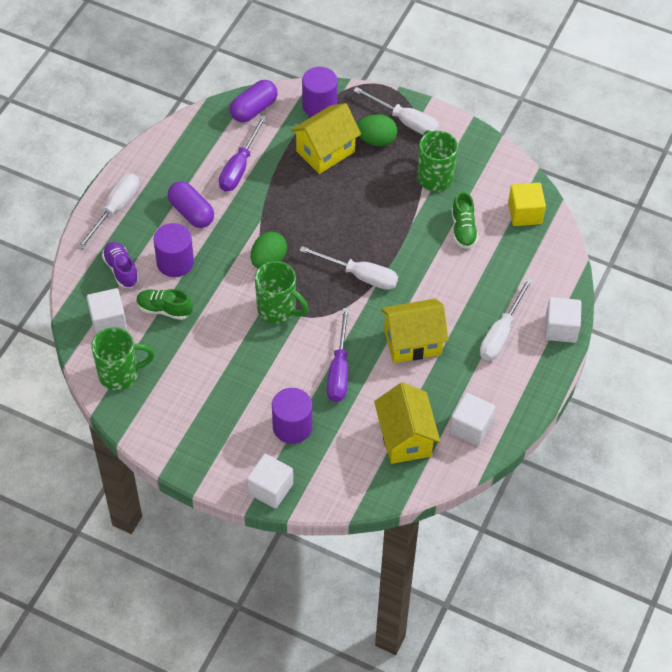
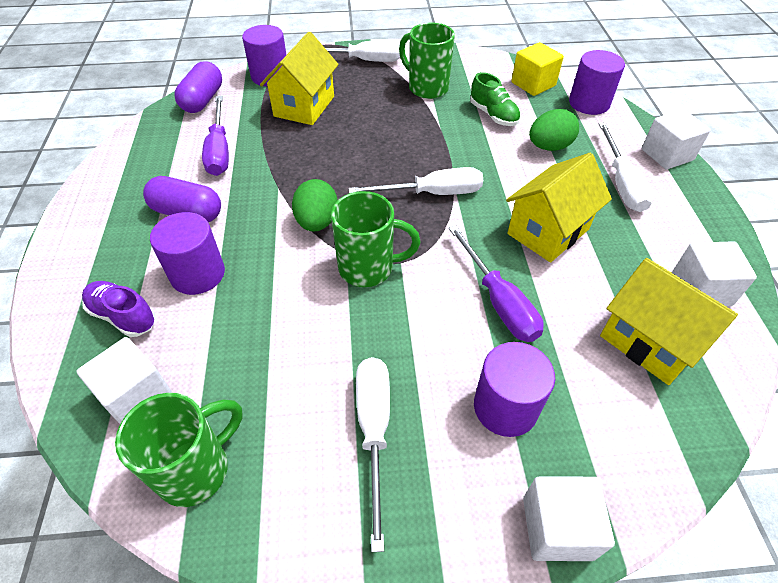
camera: 30 degrees left, 5 degrees down
(115, 209) = (80, 249): white screwdriver -> white screwdriver (374, 430)
(164, 309) = (215, 338): green shoe -> none
(376, 140) = (347, 81): green egg -> green egg (549, 147)
(551, 254) = (589, 103): none -> purple cylinder

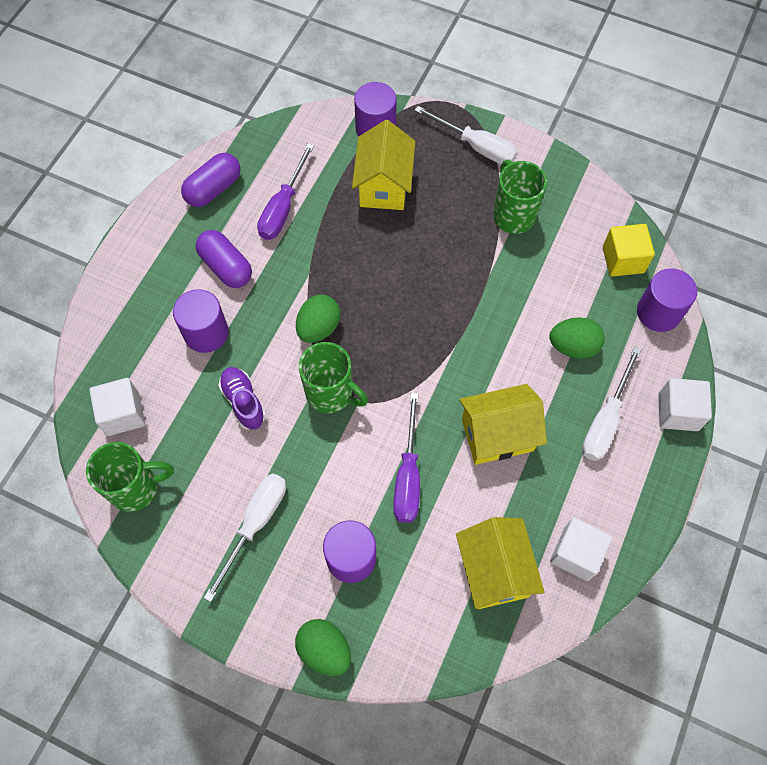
camera: 30 degrees right, 15 degrees up
(123, 316) = (140, 344): purple shoe -> purple shoe (243, 402)
(203, 100) = (299, 135): purple capsule -> purple capsule (214, 189)
(304, 106) = (384, 186): yellow house -> yellow house turned 45 degrees counterclockwise
(432, 193) = (429, 346): white screwdriver -> none
(493, 115) = (551, 282): green shoe -> none
(557, 527) = (324, 650): white cube -> green egg

